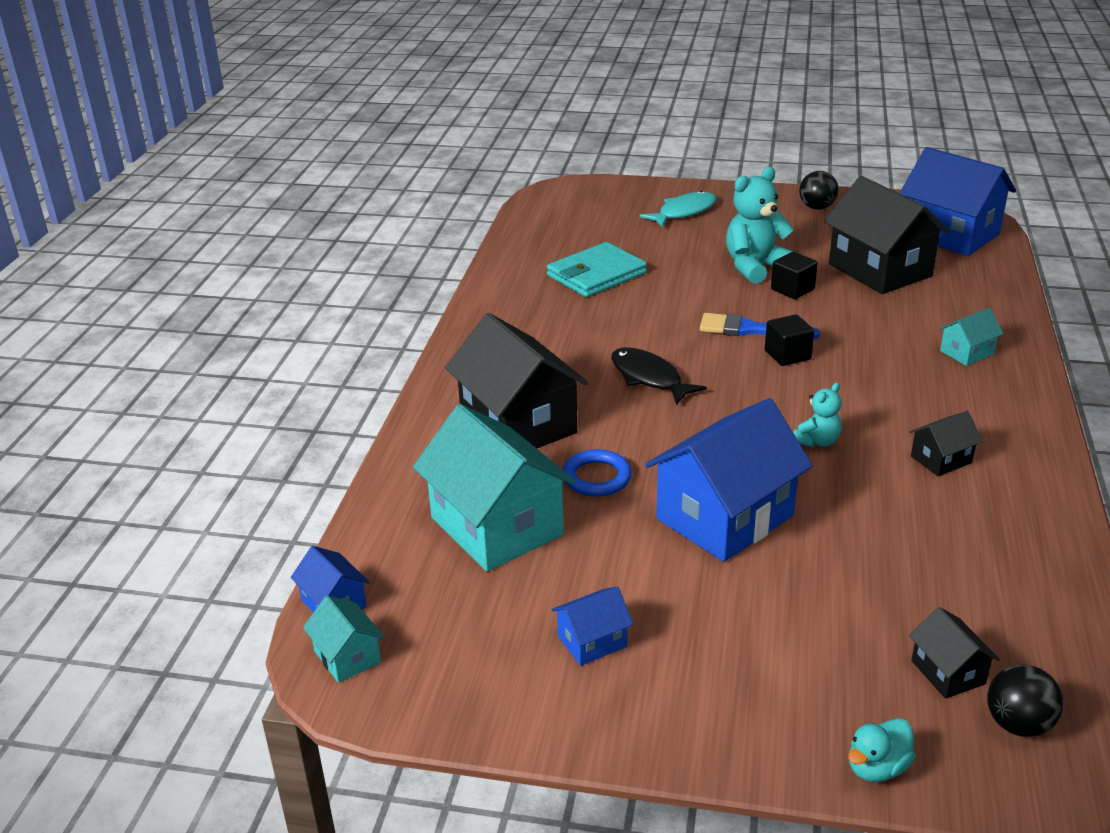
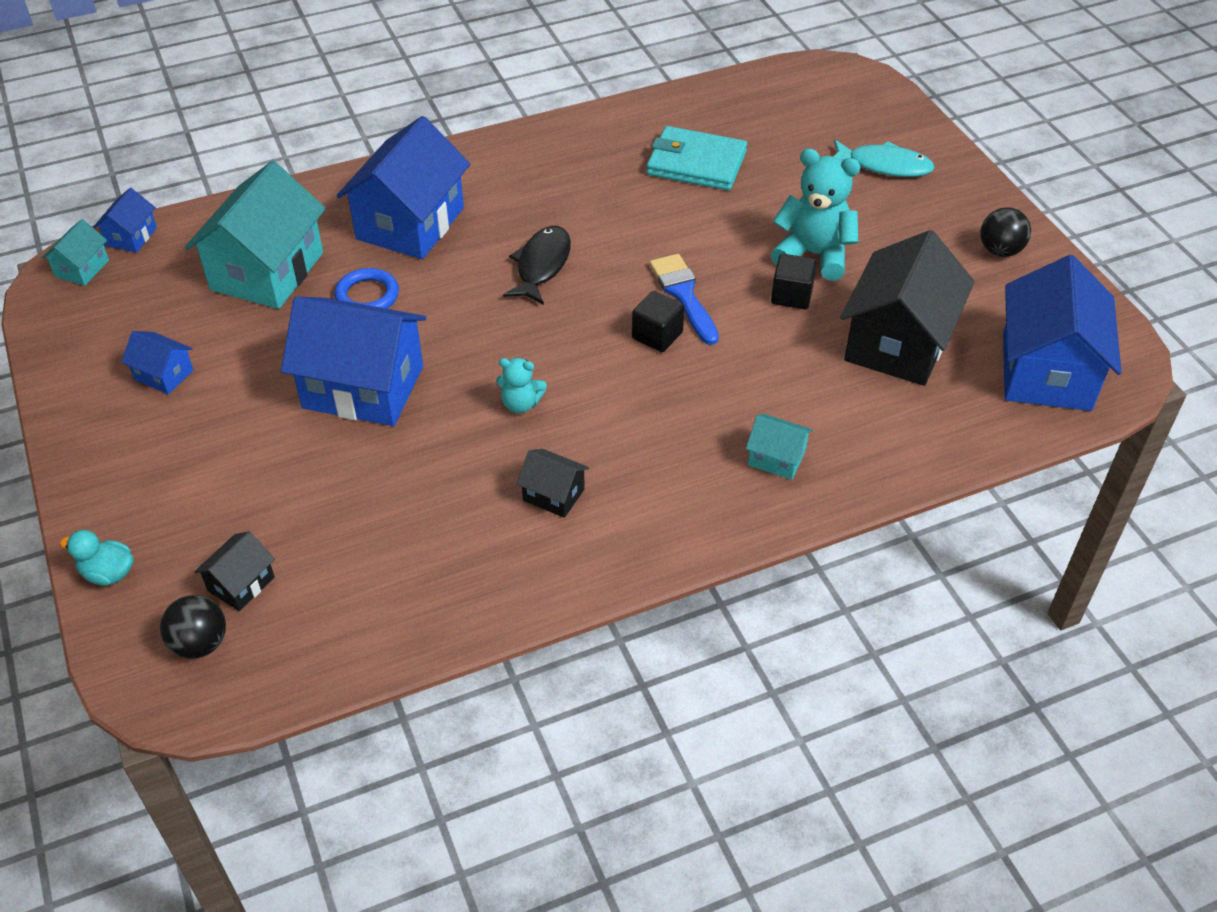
camera: 55 degrees right, 15 degrees up
(518, 424) = (410, 223): black house -> blue house

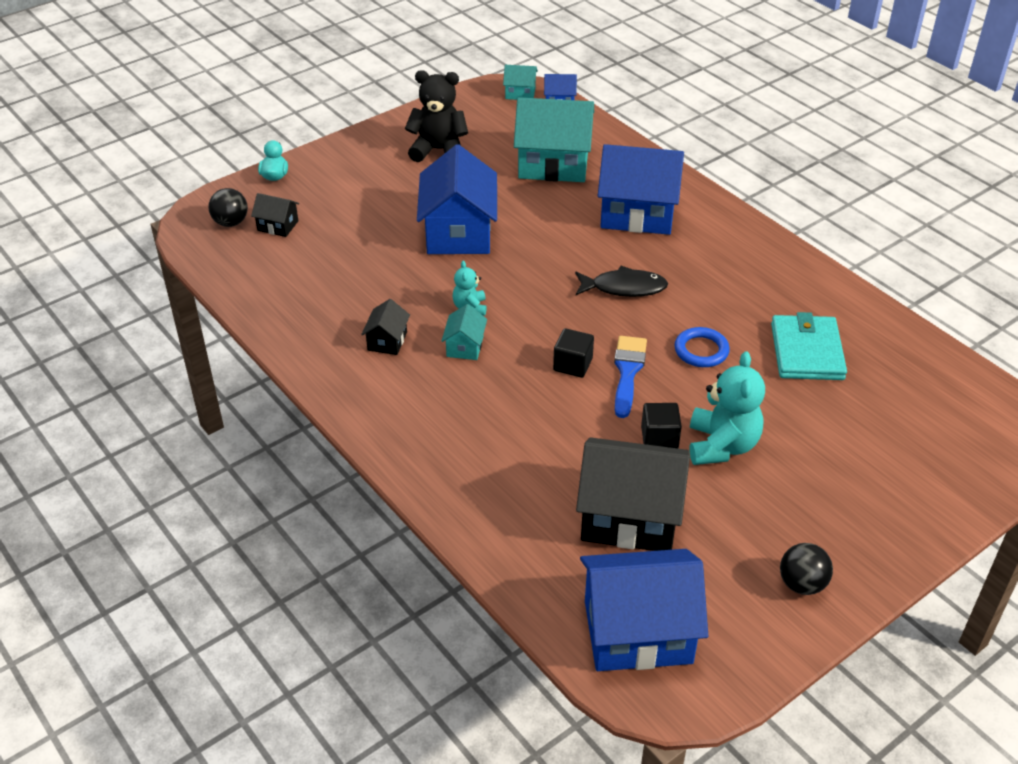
camera: 75 degrees right, 5 degrees down
(163, 375) = (438, 150): blue house -> black teddy bear
(367, 296) = (549, 212): blue ring -> blue ring (701, 350)
(684, 295) = (628, 372): blue brush -> blue brush turned 45 degrees counterclockwise
(776, 458) = (461, 454): turquoise house -> turquoise house (465, 346)
(884, 165) = (886, 481): turquoise fish -> none

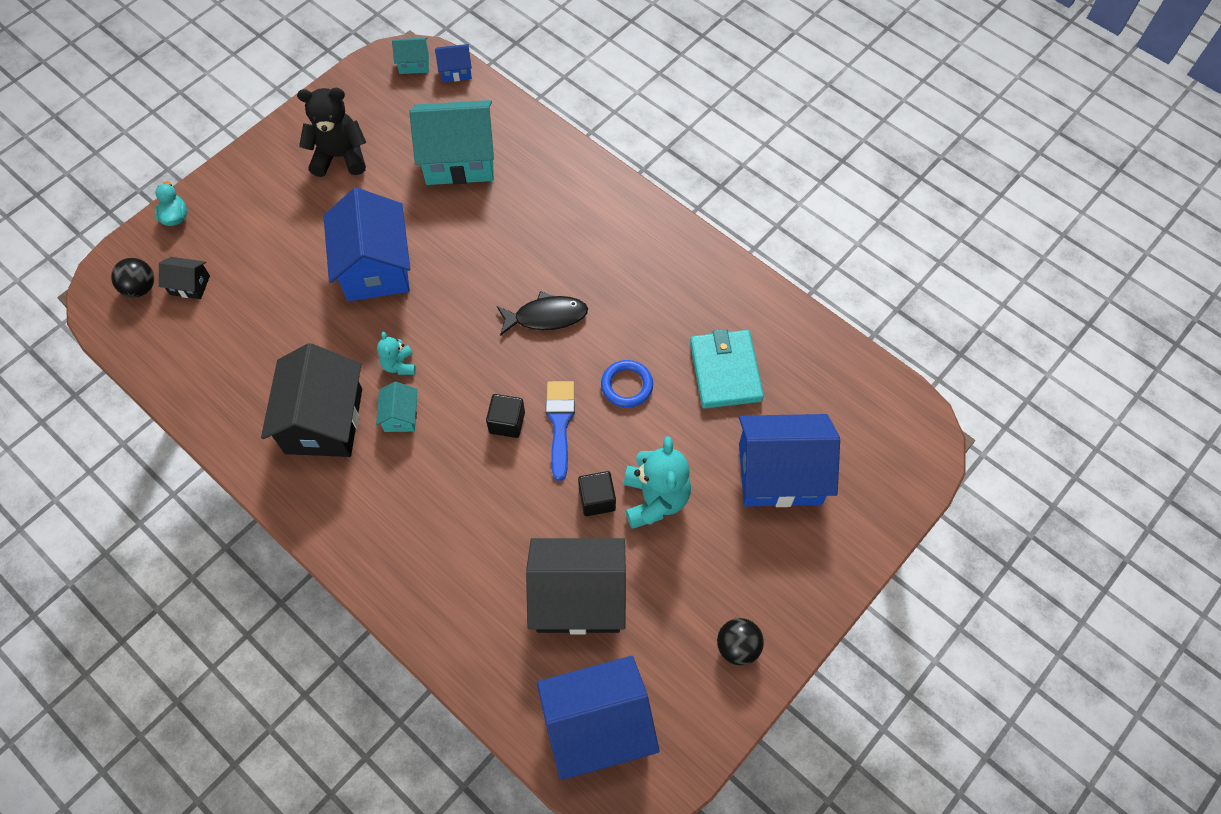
camera: 10 degrees left, 20 degrees up
(387, 341) = (323, 421): black house -> black house, size x2.19
(637, 213) = (550, 215): blue house -> blue house (779, 473)

